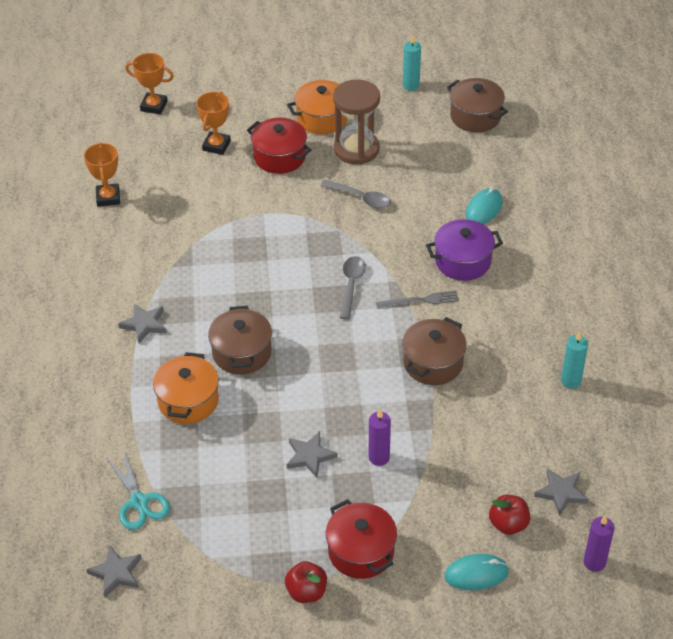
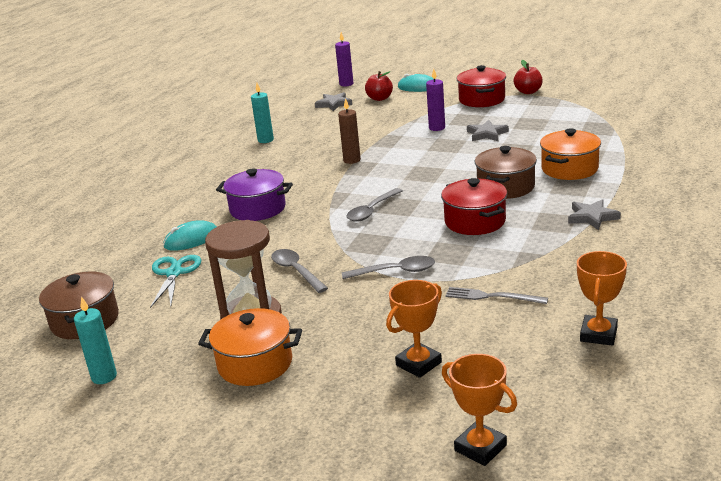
camera: 150 degrees left, 20 degrees down
(116, 573) = (658, 109): grey star -> none
(139, 502) = (631, 131): turquoise scissors -> turquoise scissors (174, 273)
(279, 157) = (348, 331): red pot -> red pot (475, 221)
(281, 217) = (395, 272): none -> grey spoon
(420, 300) = (322, 192): grey fork -> grey fork (492, 297)
(433, 363) = (352, 160): brown pot -> brown candle

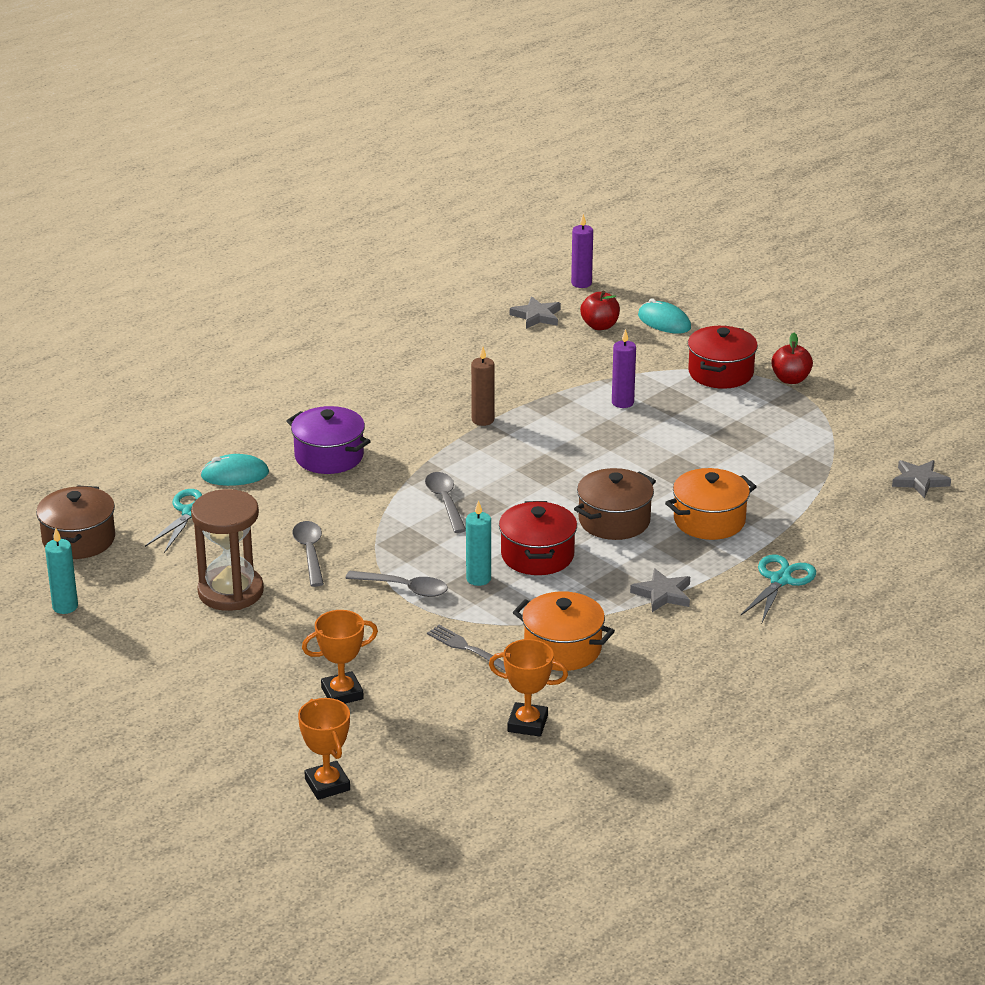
camera: 20 degrees right, 5 degrees up
(255, 364) = (201, 641): orange pot -> orange pot (562, 649)
(265, 140) = (411, 351): turquoise candle -> turquoise candle (478, 579)
(372, 210) = (445, 502): grey spoon -> grey spoon turned 105 degrees clockwise
(487, 134) = (670, 433): grey star -> grey star (919, 481)
(598, 334) = (527, 724): orange trophy -> orange trophy turned 60 degrees clockwise
(660, 186) = (780, 580): none -> turquoise scissors

